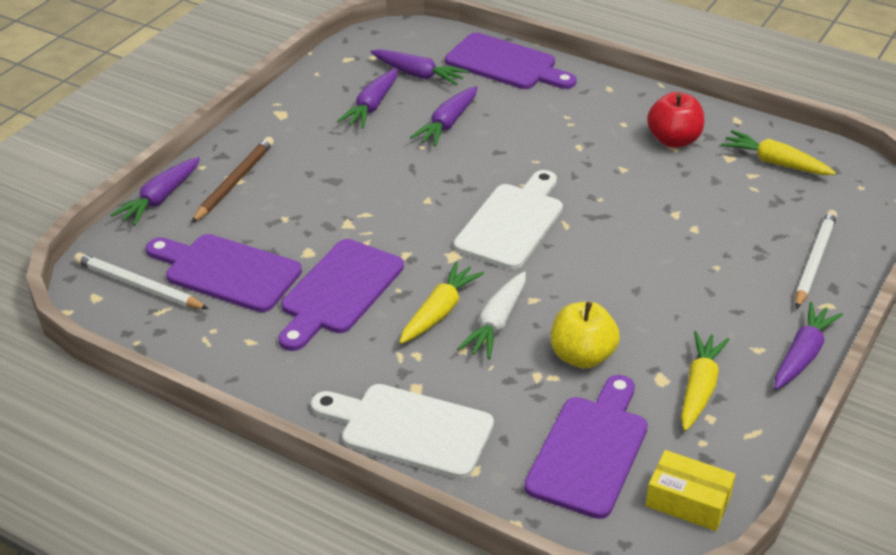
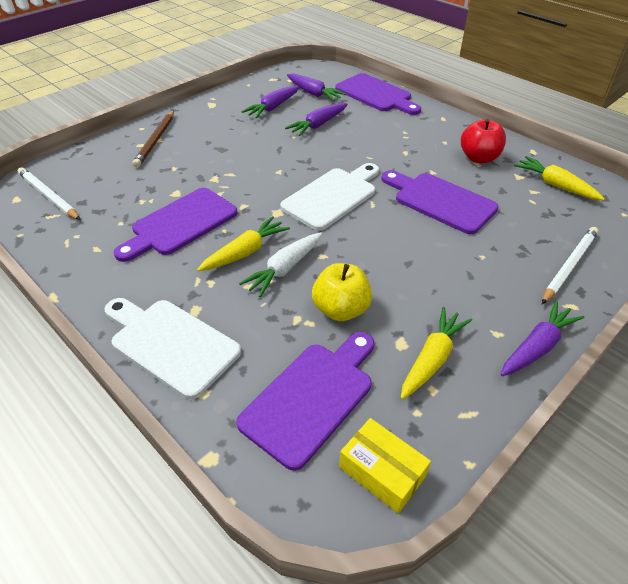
camera: 15 degrees right, 5 degrees up
(160, 199) = (101, 143): purple carrot -> none
(227, 272) = (113, 197): purple cutting board -> purple cutting board (440, 201)
(234, 182) = (155, 140): brown pencil -> brown pencil turned 150 degrees clockwise

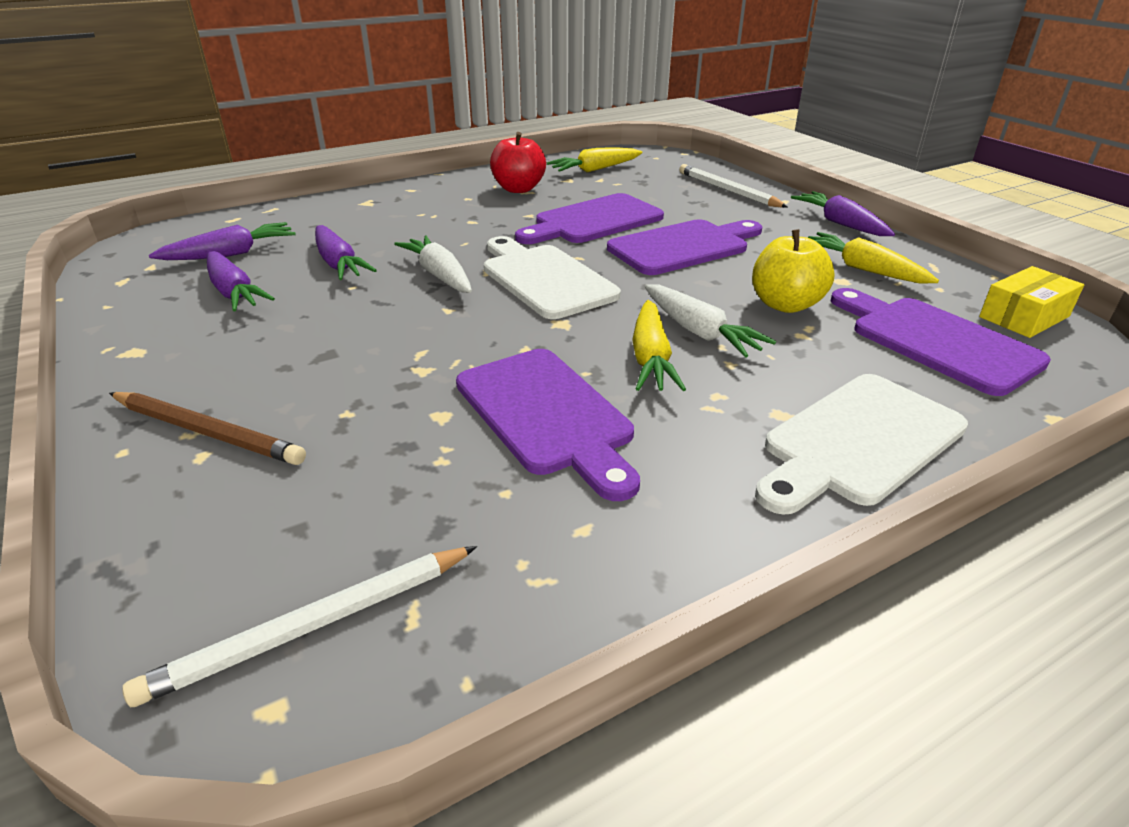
camera: 75 degrees left, 10 degrees down
(245, 252) = (651, 358): yellow carrot -> yellow carrot turned 150 degrees counterclockwise
(319, 159) = (439, 275): none -> white carrot
(376, 94) = (297, 214): purple cutting board -> purple cutting board (683, 247)

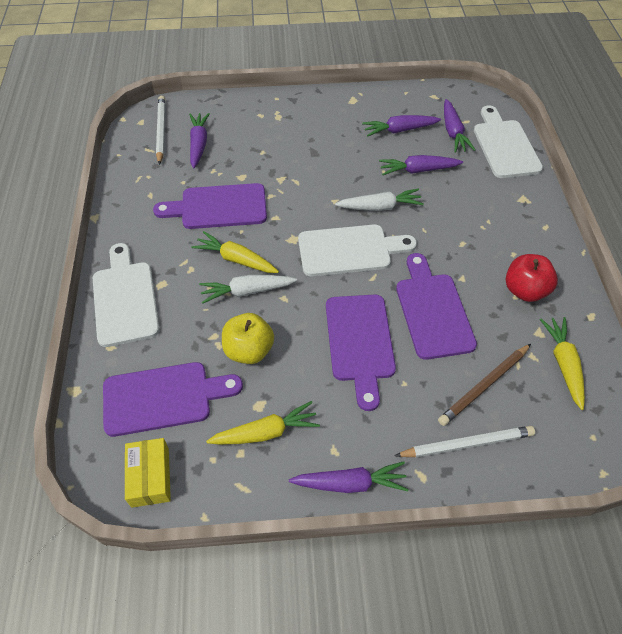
camera: 115 degrees right, 20 degrees up
(207, 432) = (275, 117): brown pencil -> brown pencil (484, 385)
(258, 221) = (504, 146): none -> white cutting board
(352, 518) = (199, 144): none -> purple carrot

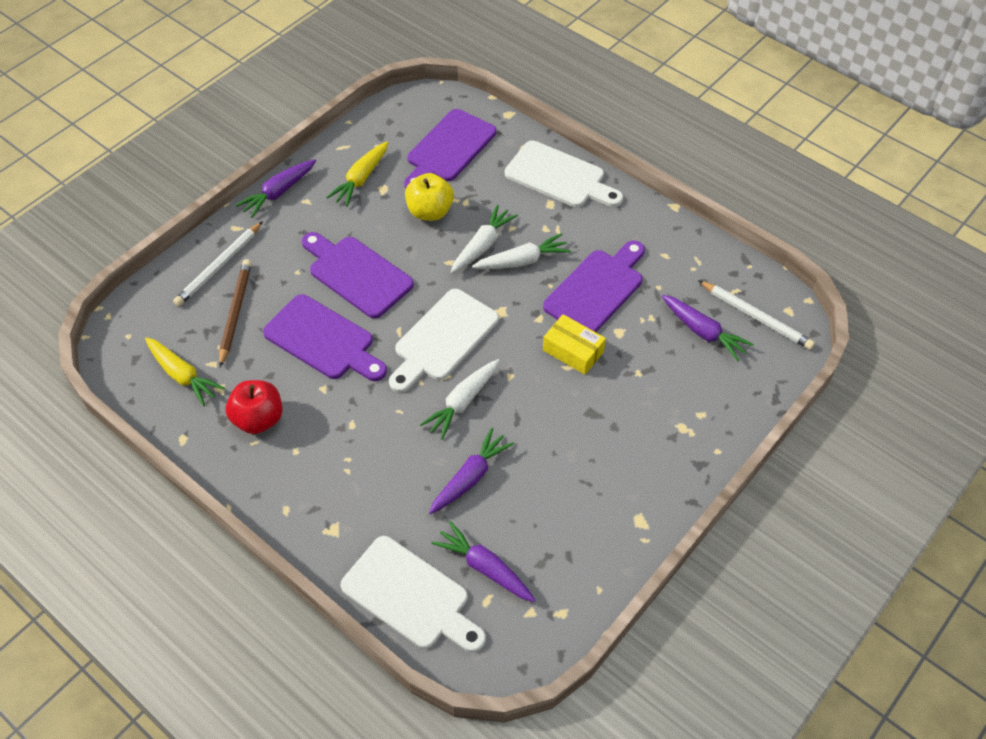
camera: 135 degrees right, 0 degrees up
(150, 477) = (402, 114): yellow box -> yellow box (573, 351)
(236, 259) = (522, 261): yellow carrot -> white carrot
(399, 130) = (543, 518): purple carrot -> none

